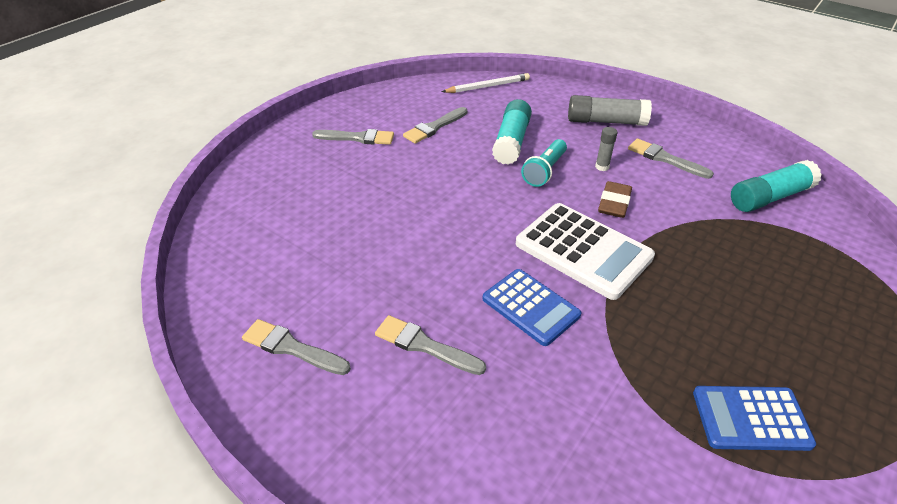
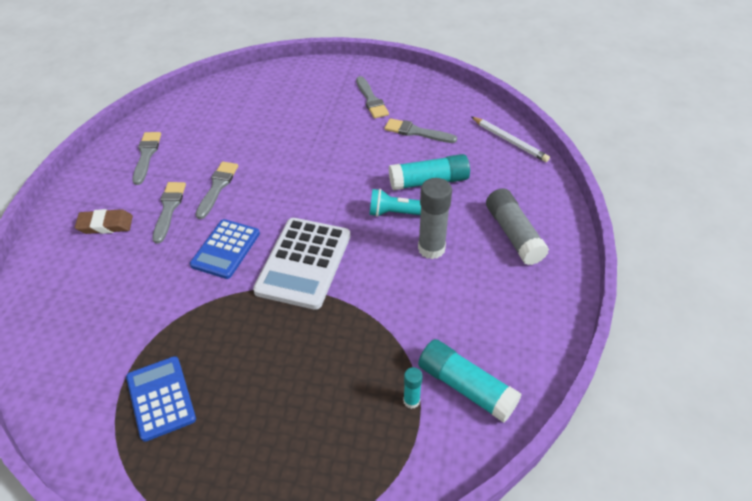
camera: 65 degrees right, 5 degrees up
(602, 167) = (431, 248): grey glue stick -> grey glue stick, size x1.97
(614, 203) = (379, 268): brown eraser -> brown eraser (105, 225)
(665, 159) = (478, 291): grey brush -> grey brush (217, 187)
(780, 231) = (411, 401): none -> turquoise glue stick

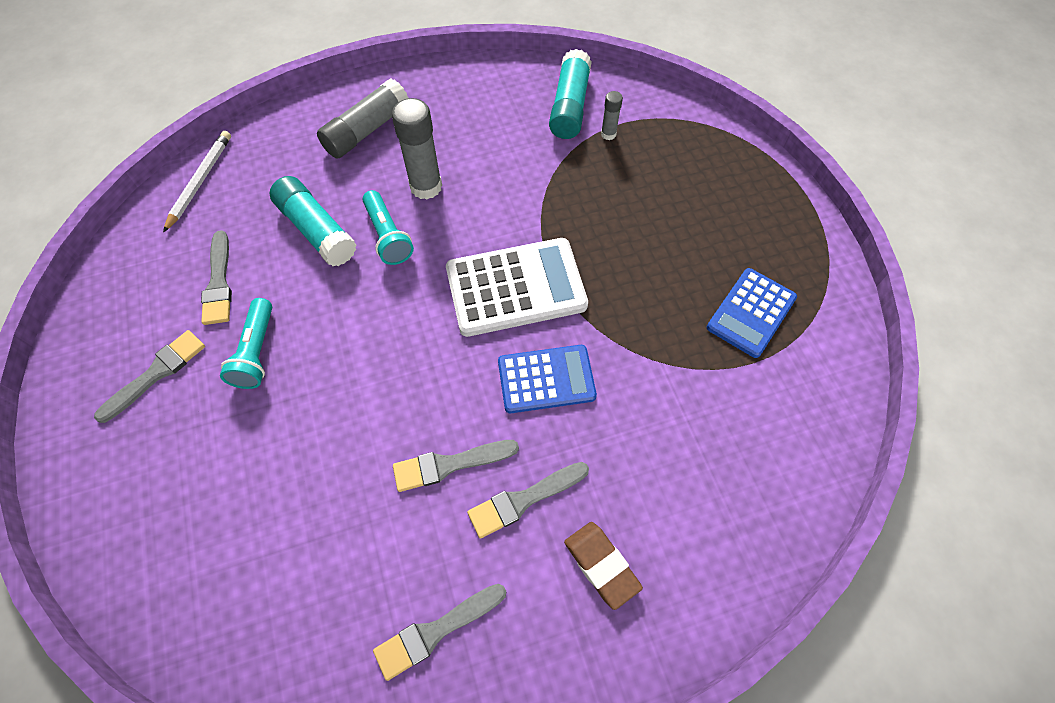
camera: 120 degrees left, 15 degrees up
(354, 136) = (256, 352): none -> turquoise flashlight
(411, 401) = (608, 134): turquoise glue stick -> grey glue stick

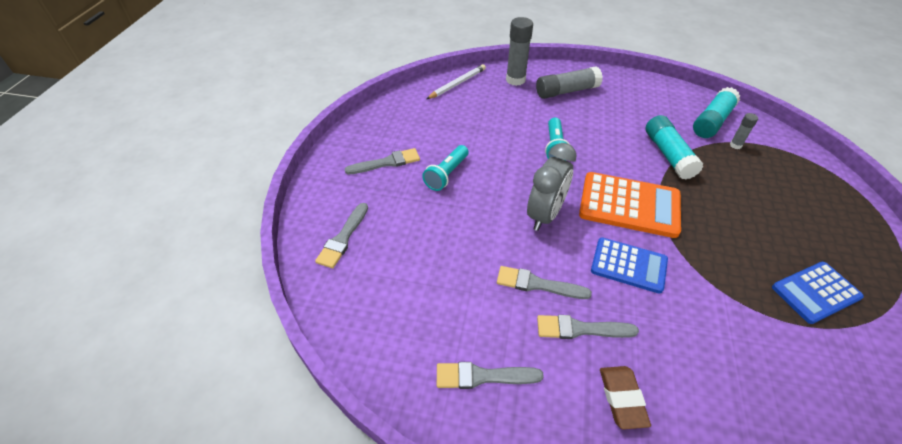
camera: 30 degrees right, 15 degrees down
(219, 283) = (443, 133): grey brush -> grey brush (343, 238)
(317, 230) = (512, 129): turquoise glue stick -> turquoise glue stick (668, 155)
(418, 354) = (545, 215): none -> grey clock
(426, 186) = (591, 131): grey glue stick -> grey glue stick (515, 80)
(516, 288) = (629, 205): white calculator -> orange calculator

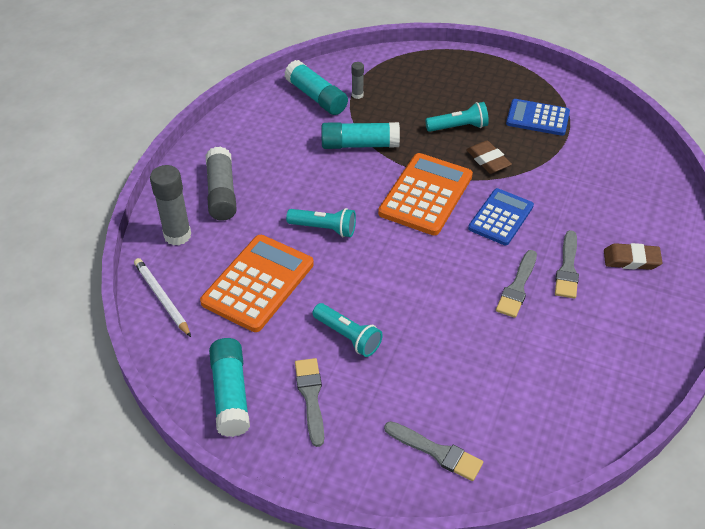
camera: 80 degrees left, 0 degrees up
(384, 125) = (231, 394): none -> turquoise glue stick
(482, 376) = (614, 346): grey brush -> none
(484, 122) = (258, 283): none -> orange calculator
(545, 215) = (428, 261): grey clock -> none
(709, 249) = (488, 160): none -> brown eraser
(744, 221) = (458, 127): none -> turquoise flashlight
(815, 292) = (537, 118): blue calculator -> blue calculator turned 120 degrees clockwise

